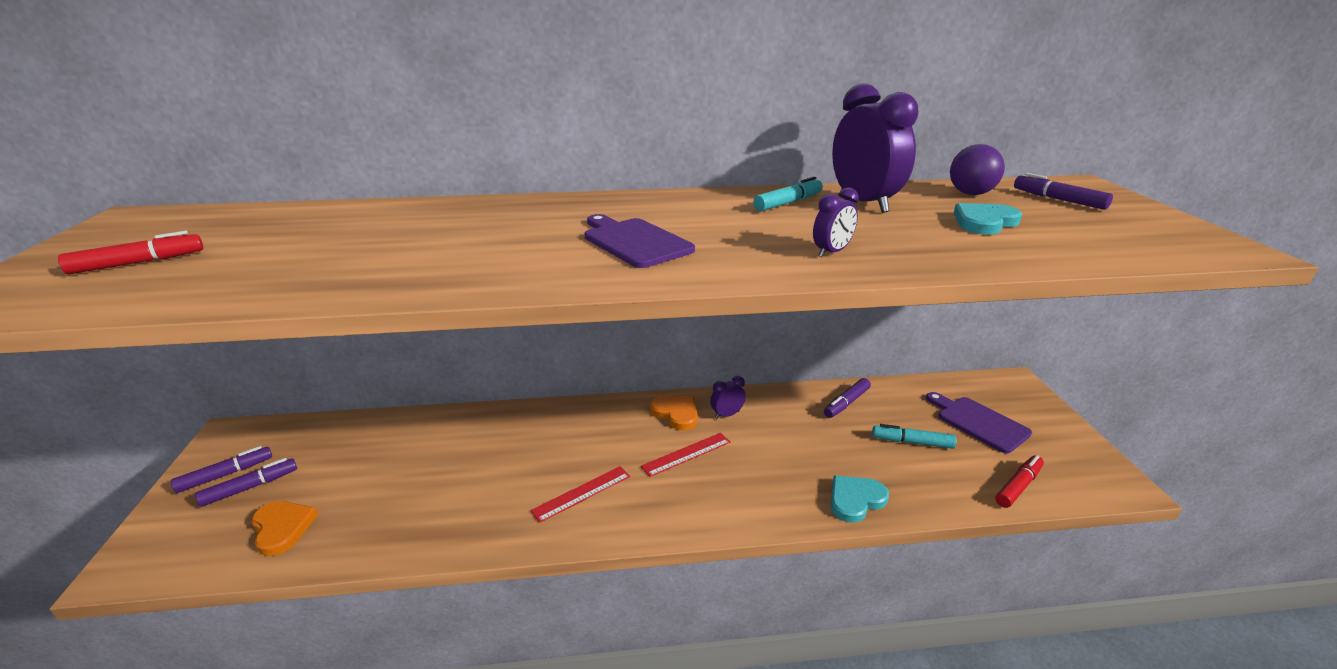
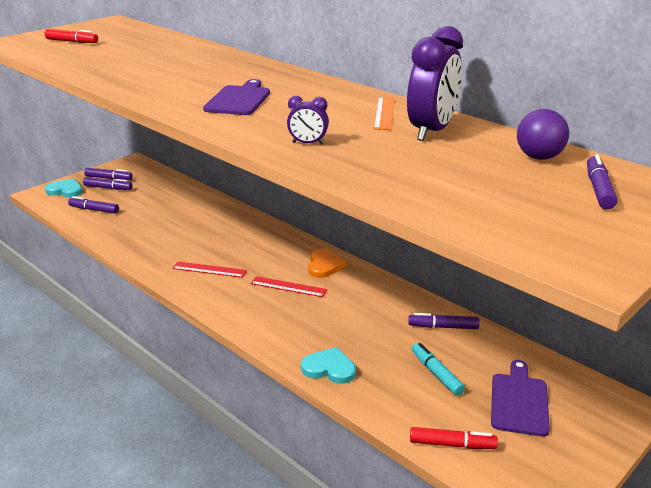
camera: 50 degrees right, 0 degrees up
(282, 528) = (94, 210): orange heart -> purple marker
(727, 415) = (351, 284): purple clock -> none
(788, 203) = (384, 113): turquoise marker -> orange ruler
(984, 222) = (466, 173): turquoise heart -> turquoise heart (65, 190)

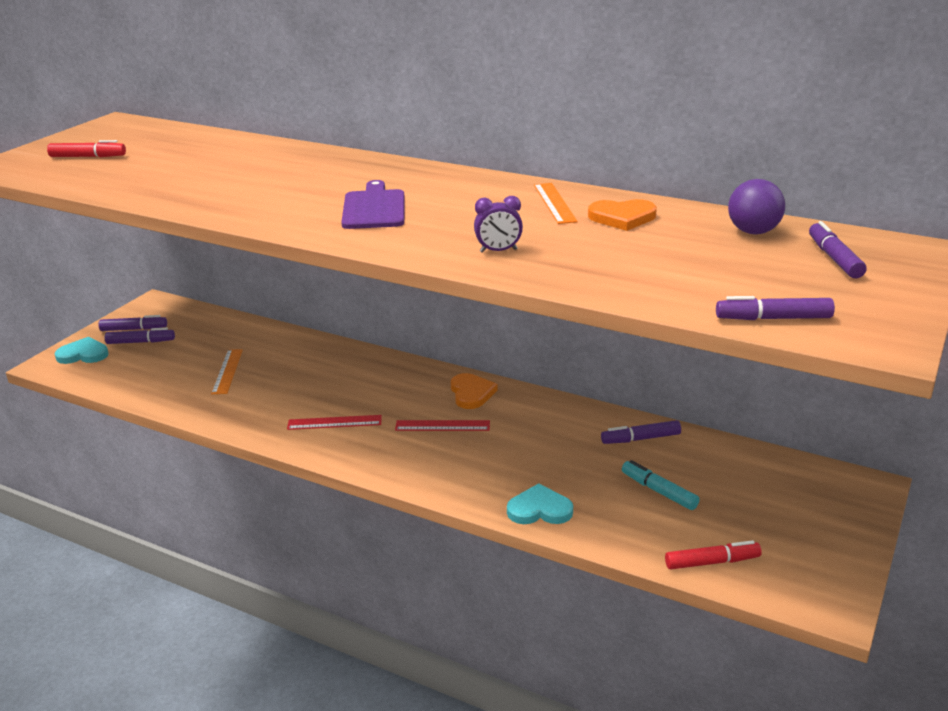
camera: 15 degrees left, 0 degrees up
(94, 210) = (139, 373): purple marker -> purple marker (773, 318)
(155, 218) = (227, 371): none -> orange ruler
(431, 131) = (622, 217): purple clock -> orange heart
(519, 401) = (758, 502): purple cutting board -> none

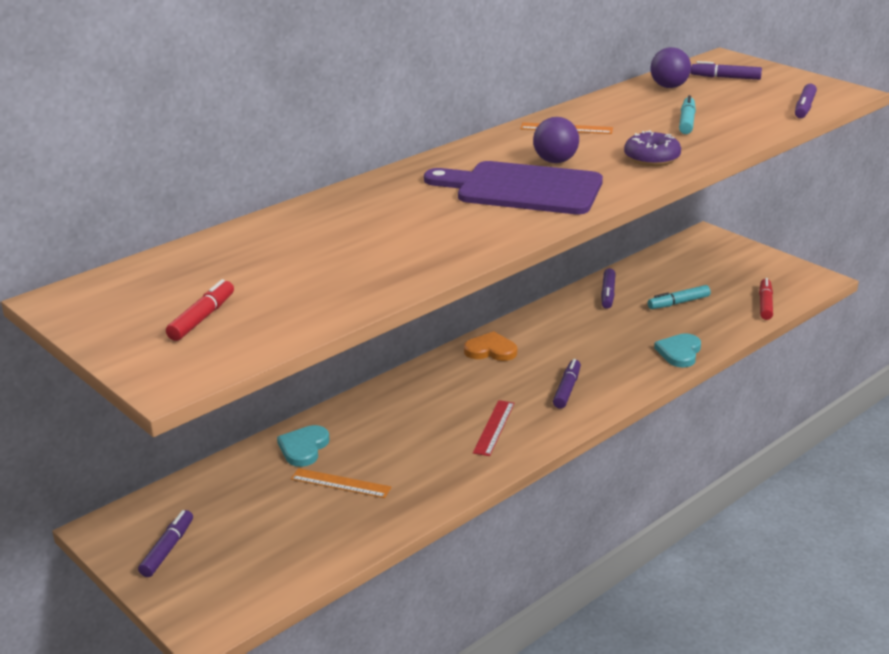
camera: 70 degrees left, 0 degrees up
(83, 354) = (203, 595): turquoise heart -> turquoise heart (303, 448)
(141, 342) = (210, 544): purple marker -> purple marker (567, 389)
(374, 208) = (522, 188): purple cutting board -> purple cutting board, size x1.57
(442, 425) = (535, 373): red ruler -> none
(456, 211) = (555, 161): none -> purple ball
(498, 251) = (651, 158): purple clock -> purple donut
(622, 217) = (614, 114): orange heart -> none
(636, 255) = (687, 122): none -> turquoise marker

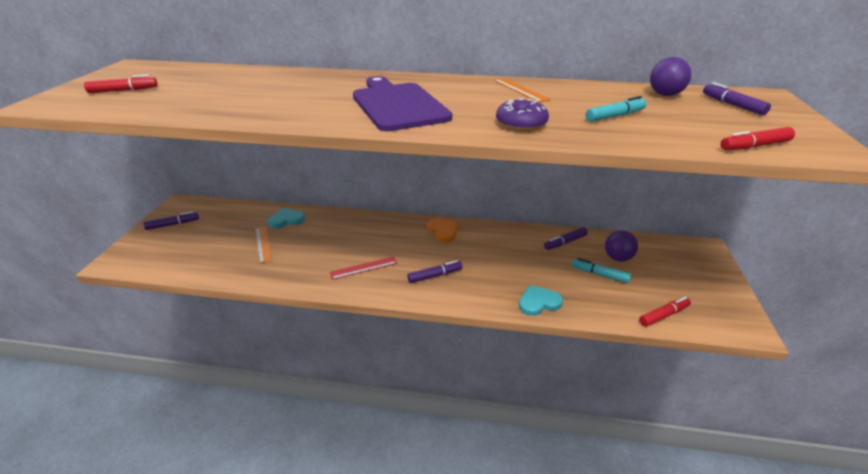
camera: 50 degrees right, 5 degrees up
(555, 161) = (459, 101): purple ball -> purple ball (617, 258)
(804, 107) = (754, 146): purple marker -> red marker

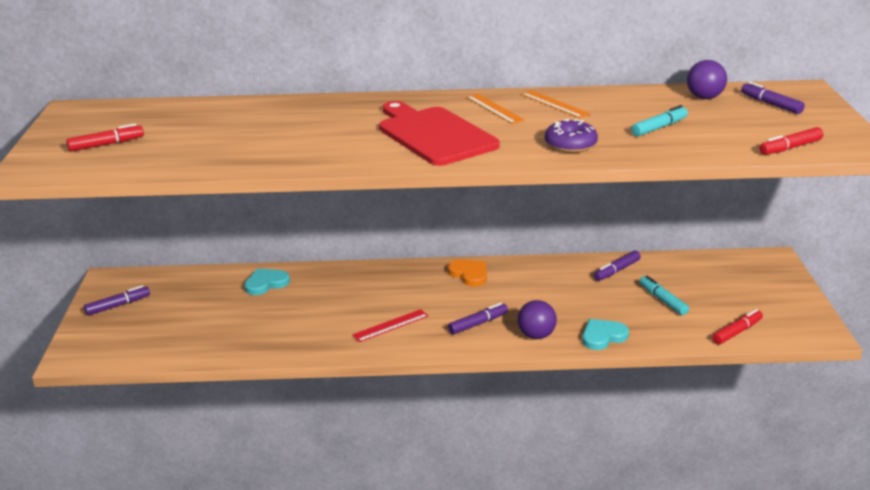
camera: 10 degrees left, 5 degrees down
(263, 244) = (252, 314): orange ruler -> orange ruler (494, 108)
(398, 105) = (434, 134): purple cutting board -> red cutting board
(599, 274) = (663, 300): turquoise marker -> turquoise marker turned 45 degrees clockwise
(617, 258) = (679, 280): purple ball -> purple ball (536, 335)

